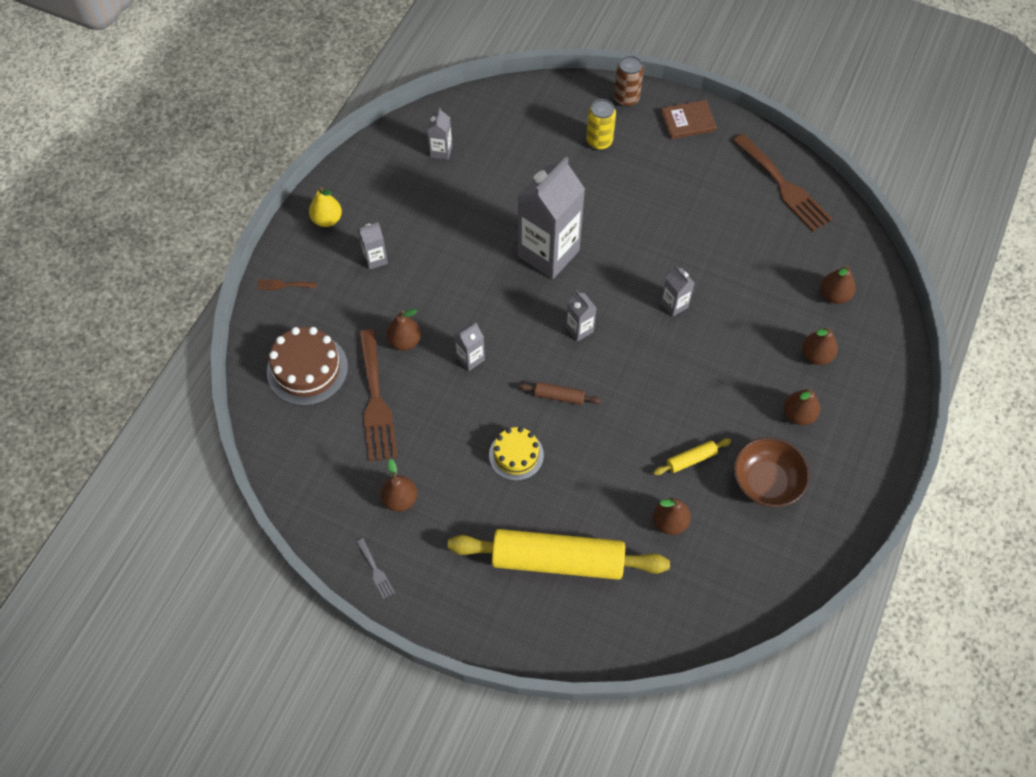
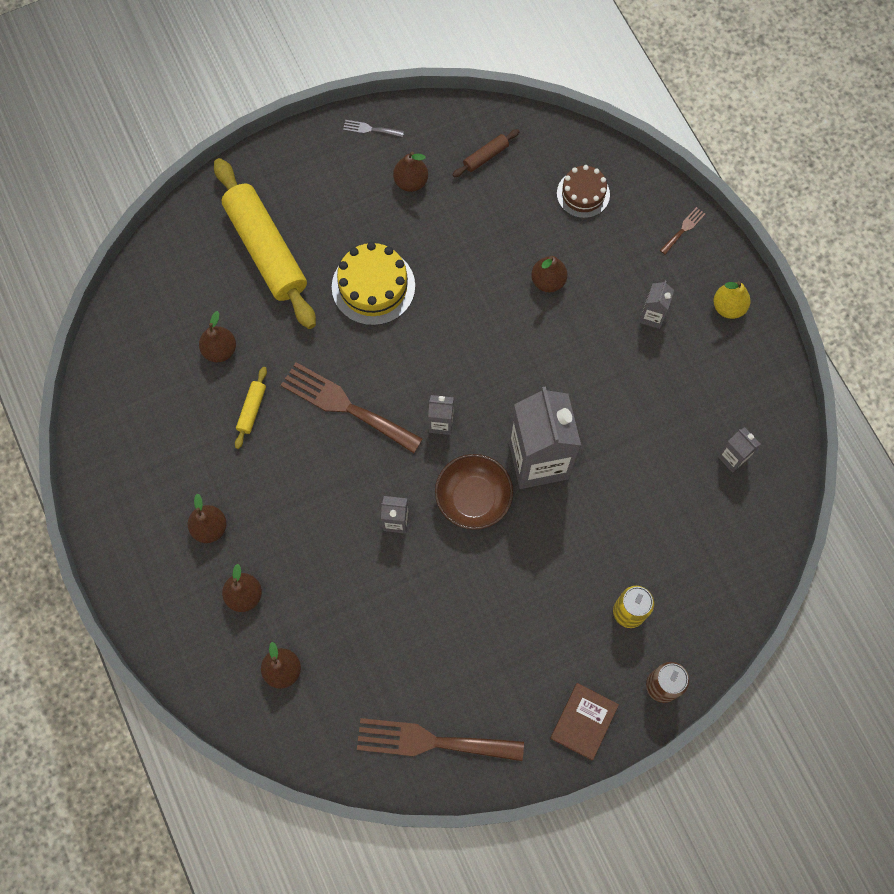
camera: 130 degrees right, 10 degrees up
(307, 369) = (583, 194): brown cake -> brown cake, size x0.65
(376, 401) = (510, 222): brown fork -> brown fork (345, 406)
(470, 358) = (488, 318): grey carton -> none
(516, 455) = (373, 286): yellow cake -> yellow cake, size x1.53
(557, 560) = (266, 250): yellow rolling pin -> yellow rolling pin turned 75 degrees counterclockwise
(559, 396) = (394, 357): brown rolling pin -> brown rolling pin (485, 156)
(766, 482) = (182, 448): brown bowl -> brown bowl (473, 498)

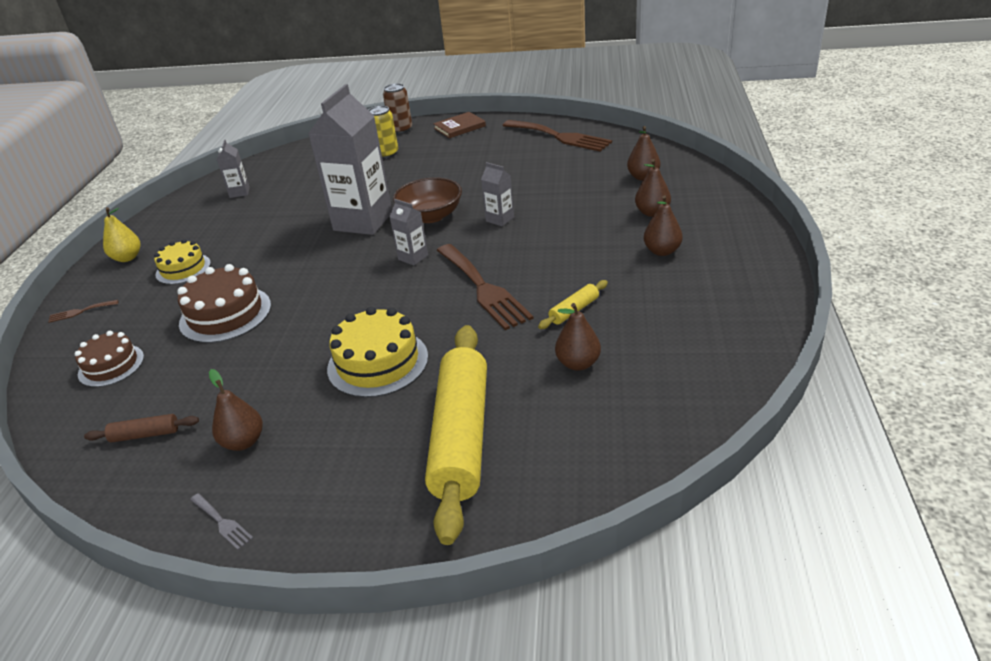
camera: 145 degrees left, 35 degrees down
(548, 281) = (225, 314): brown pear -> brown cake
(652, 316) = (183, 269): grey carton -> yellow cake

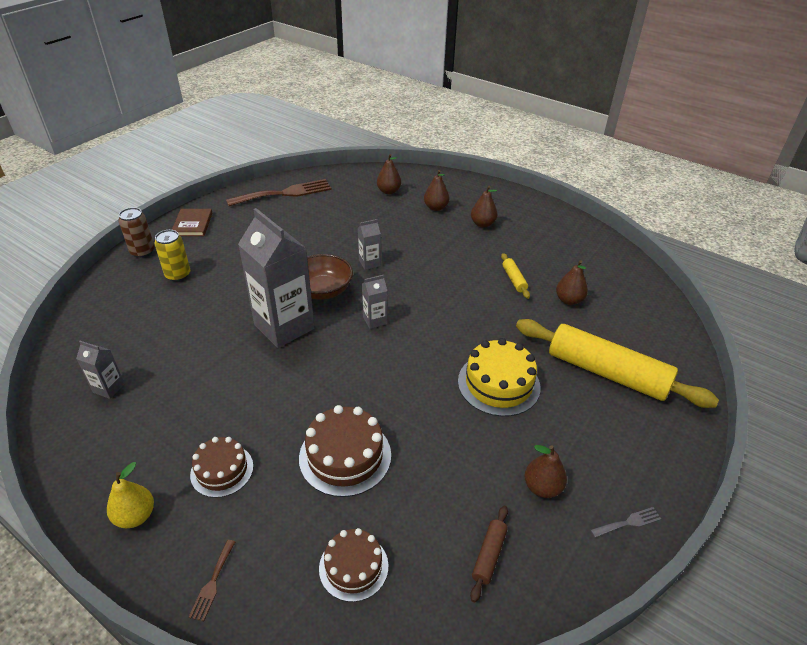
camera: 65 degrees left, 5 degrees up
(183, 269) = (222, 470): yellow cake -> brown cake
(483, 288) = (452, 304): brown fork -> none

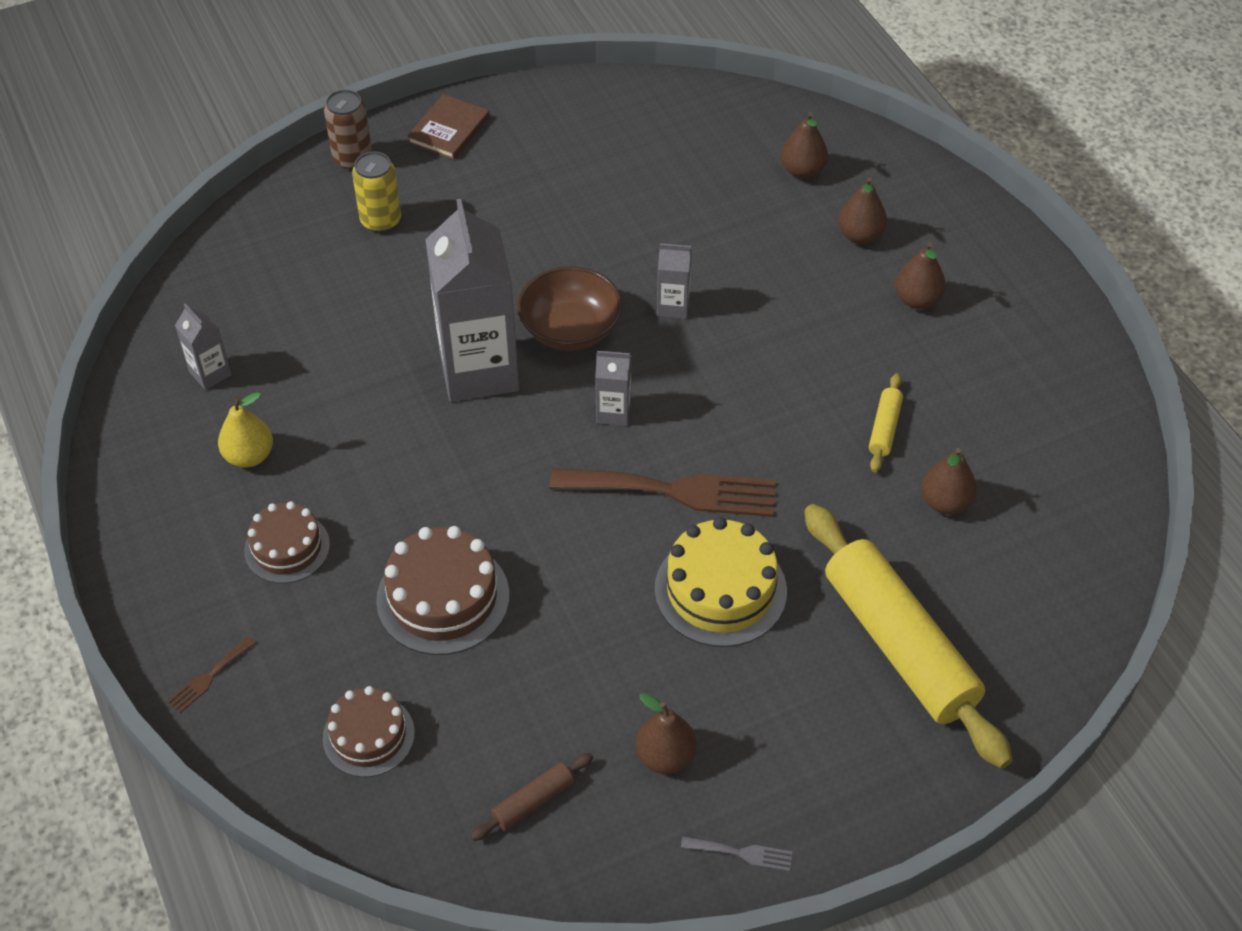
camera: 30 degrees right, 10 degrees up
(135, 516) = (166, 560): yellow pear -> yellow pear (249, 456)
(284, 193) = (625, 115): brown fork -> brown fork (675, 491)

